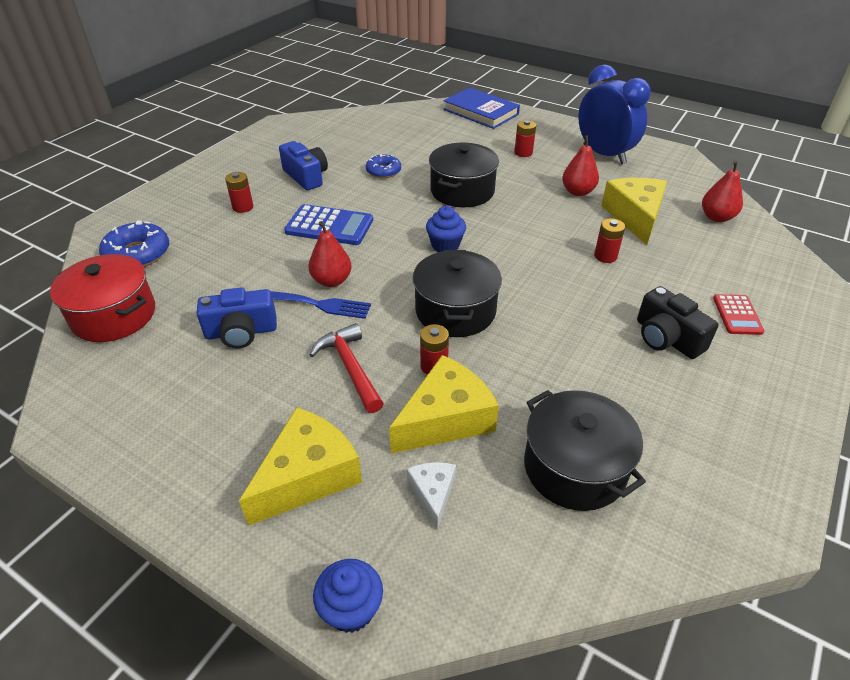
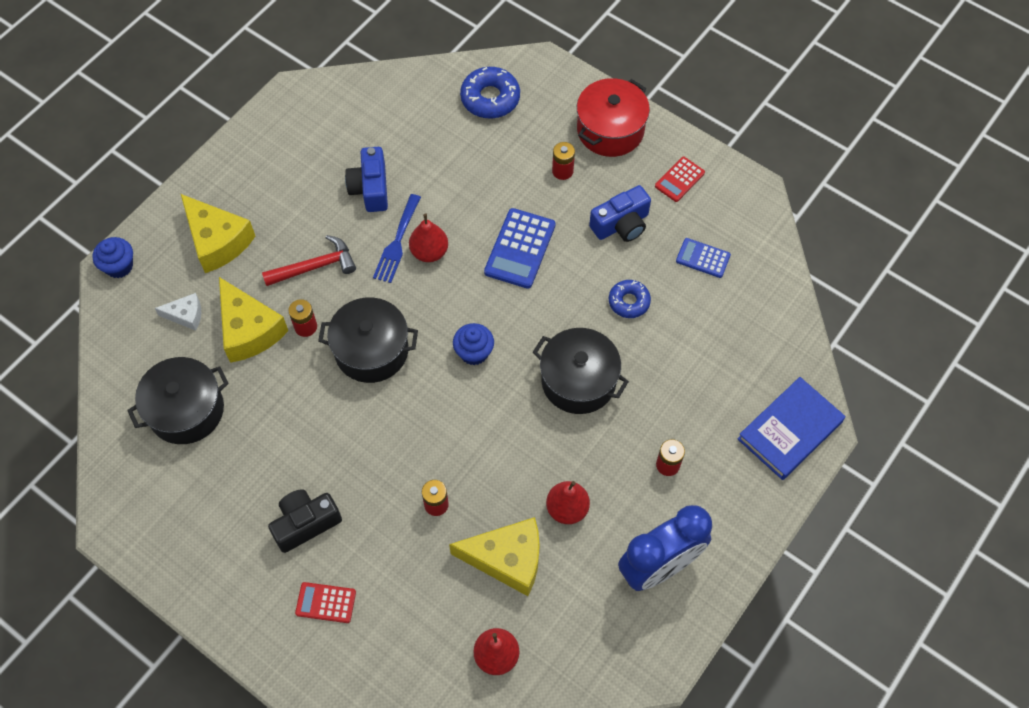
camera: 95 degrees right, 20 degrees up
(114, 315) = (405, 99): red pot -> red pot (610, 130)
(263, 152) = (679, 179): none -> red calculator
(341, 142) = (703, 258): none -> blue calculator

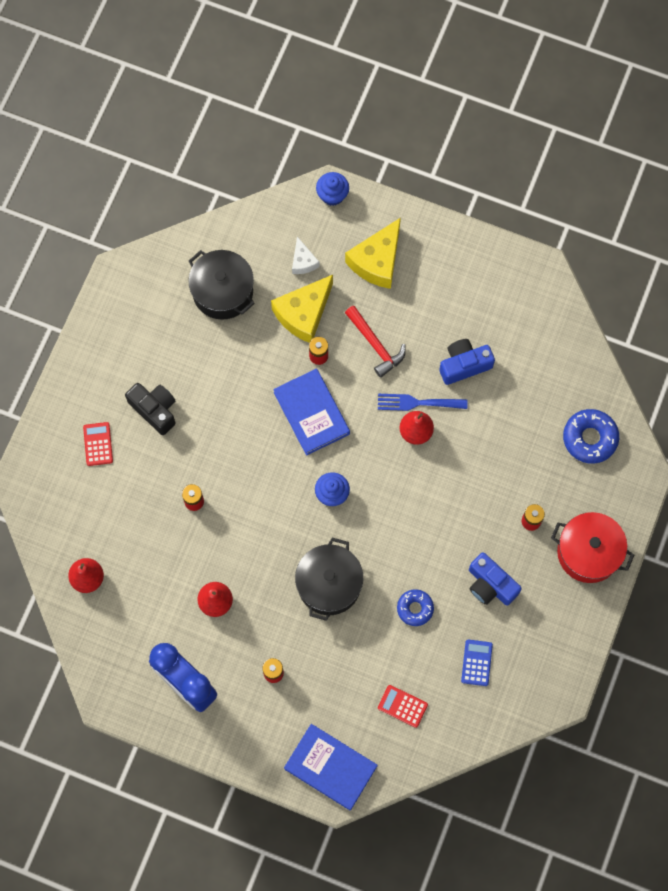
camera: 75 degrees right, 10 degrees up
(371, 350) = (311, 413): black pot -> blue book
(507, 559) = (163, 566): yellow cheese -> none
(520, 249) = (440, 505): blue calculator -> none
(679, 179) = (553, 625): red calculator -> red calculator (402, 706)

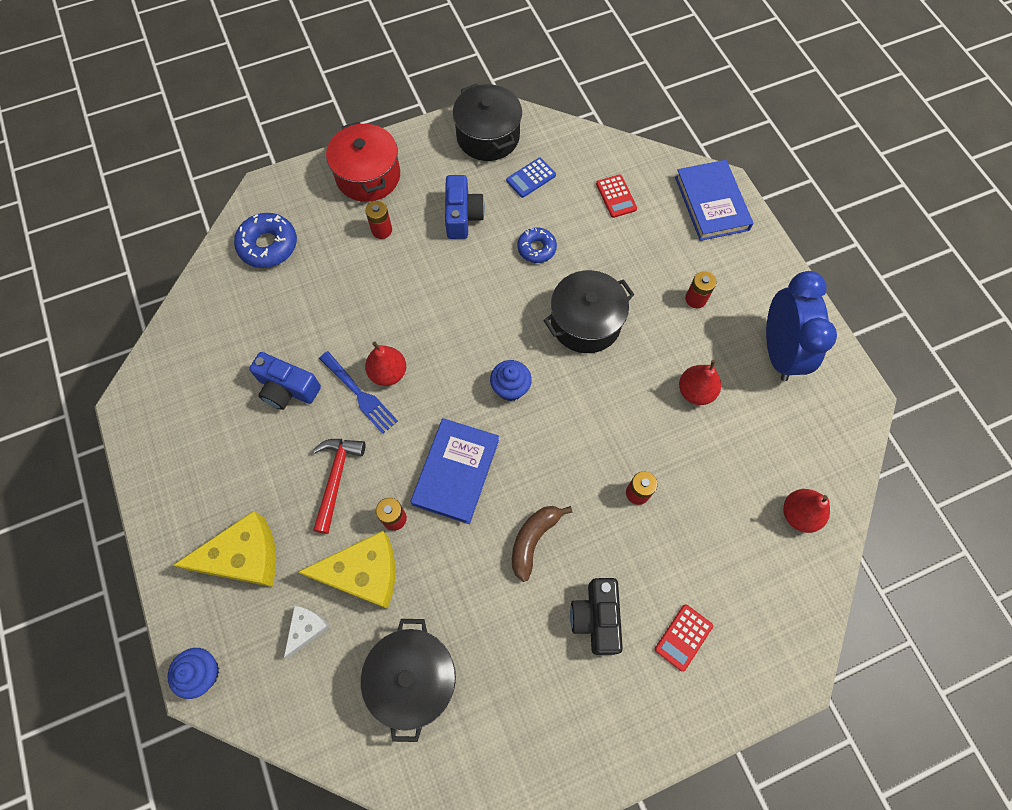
camera: 135 degrees left, 5 degrees down
(229, 418) = (533, 540): none -> brown banana
(544, 668) = (488, 136): none -> black pot

